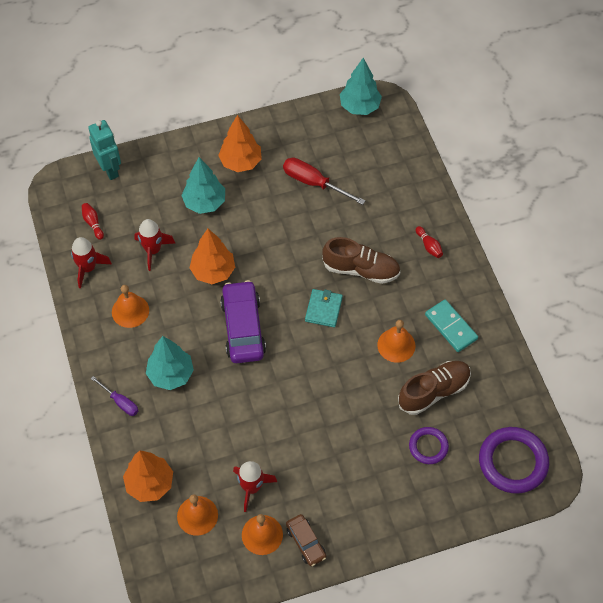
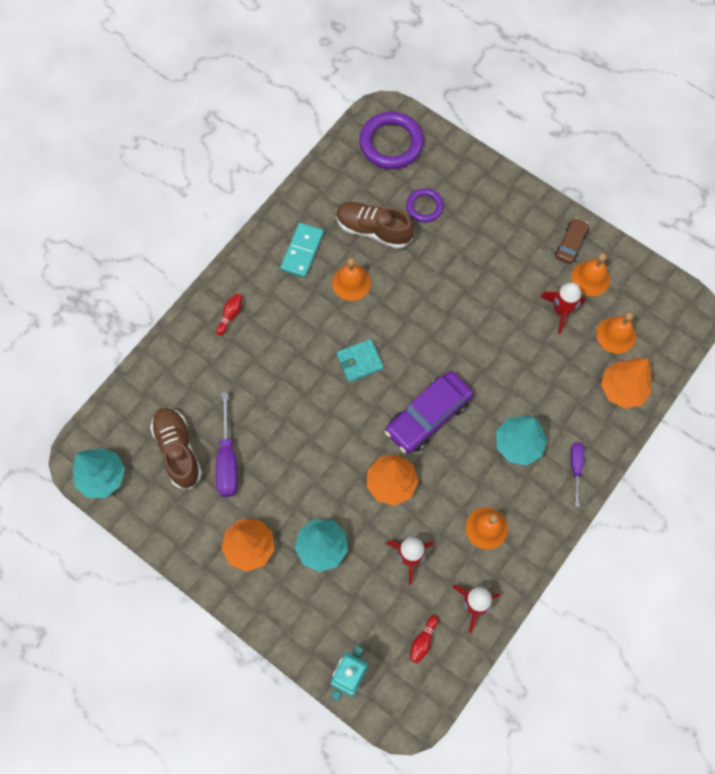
camera: 125 degrees left, 10 degrees up
(314, 183) = (228, 459): red screwdriver -> purple screwdriver
(361, 269) = (296, 356): brown shoe -> brown shoe (178, 450)

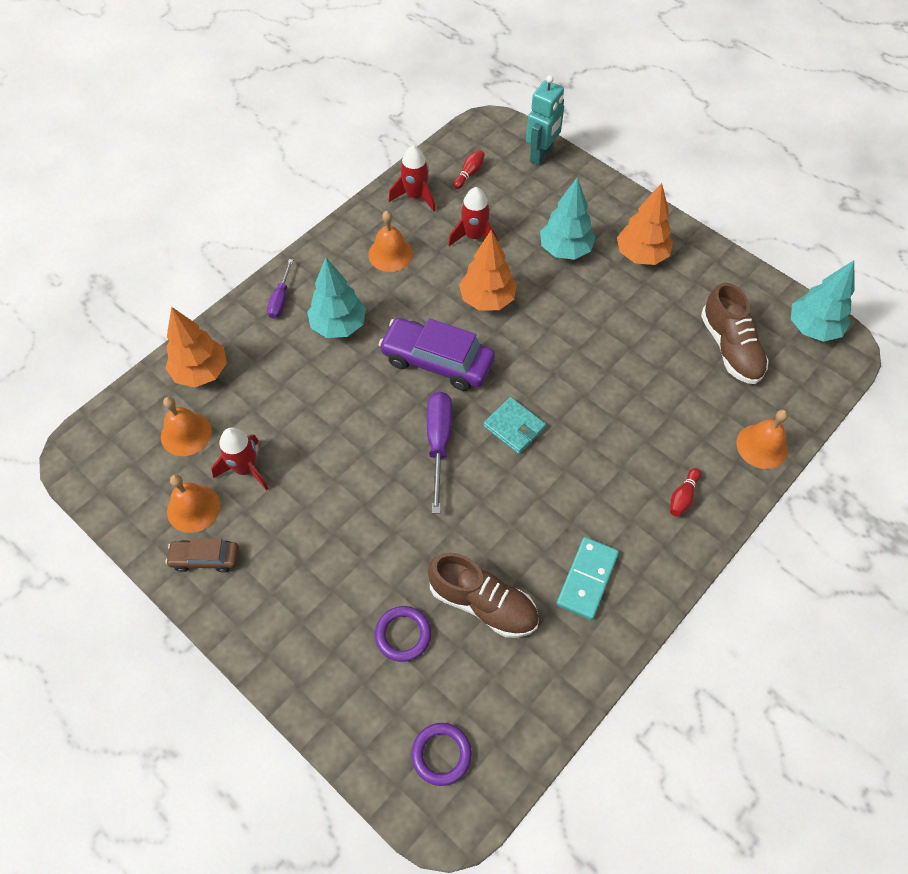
camera: 175 degrees left, 10 degrees down
(228, 459) = (671, 335): purple screwdriver -> purple screwdriver (438, 443)
(351, 282) = (519, 528): orange bell -> orange bell (762, 446)
(359, 361) = (514, 427): turquoise wallet -> turquoise wallet turned 60 degrees clockwise
(391, 143) = (441, 754): purple ring -> purple ring, size x0.57
(428, 416) = (437, 361): purple car -> purple car turned 120 degrees counterclockwise
(570, 244) = (205, 558): brown car -> brown car turned 60 degrees clockwise

